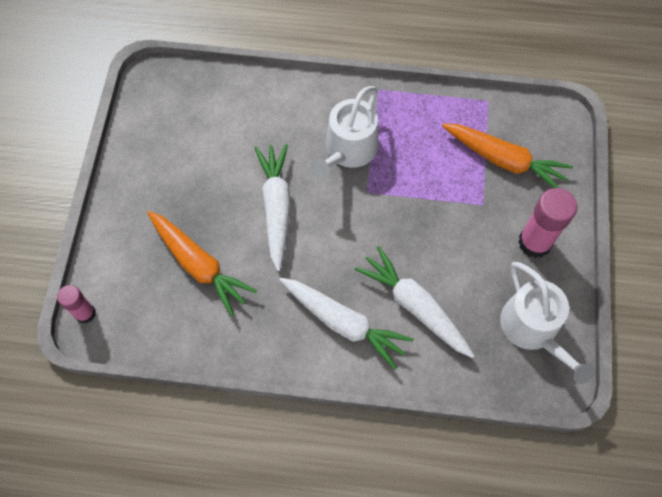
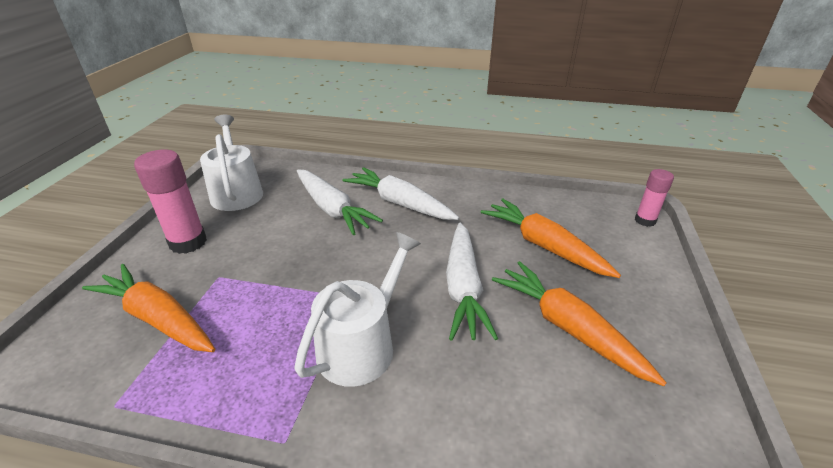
camera: 175 degrees left, 30 degrees down
(200, 176) = (568, 328): none -> orange carrot

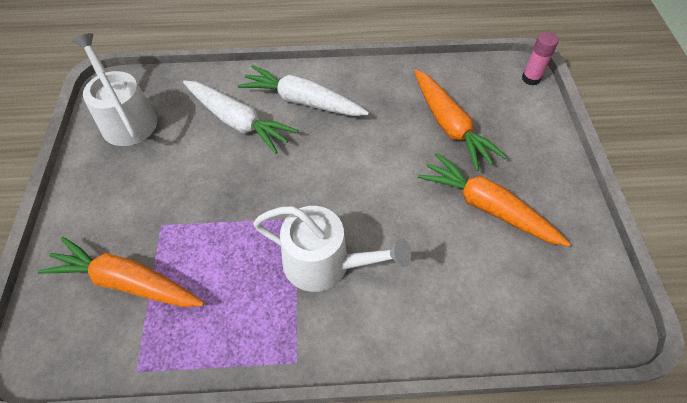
camera: 15 degrees left, 20 degrees up
(188, 242) = (108, 193): pink glue stick -> none
(362, 345) = (324, 263): white watering can -> white watering can turned 90 degrees clockwise
(463, 288) = (392, 187): white carrot -> none
(544, 246) = (449, 126): orange carrot -> orange carrot turned 150 degrees counterclockwise

